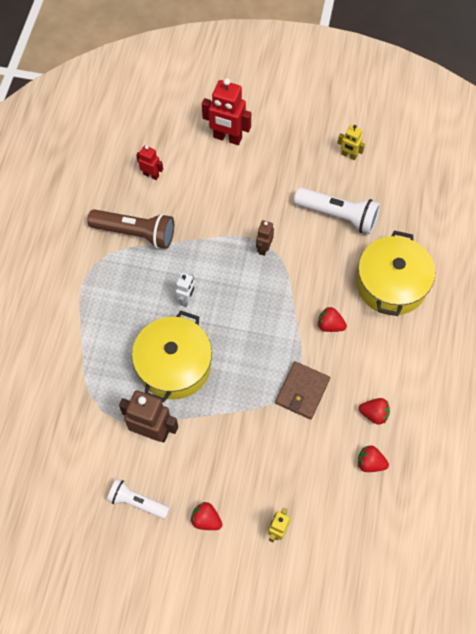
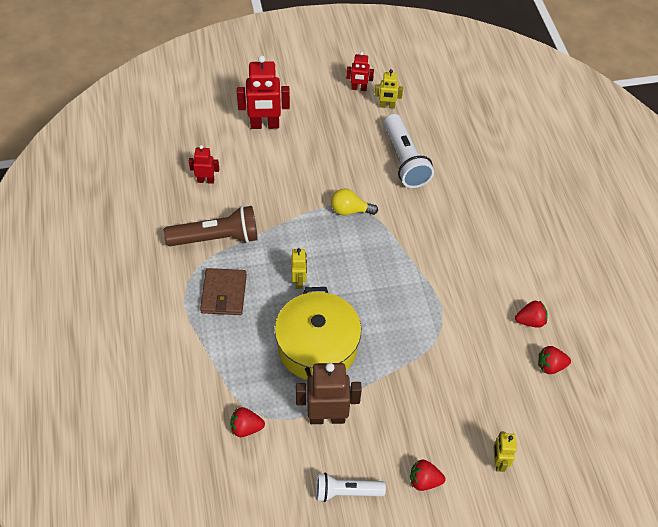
camera: 25 degrees left, 10 degrees down
(187, 299) = (299, 281): white robot -> yellow robot
(264, 248) = (350, 210): brown robot -> yellow light bulb
(302, 391) = (453, 325): brown wallet -> brown wallet (224, 293)
(330, 325) = (448, 257): red strawberry -> red strawberry (246, 428)
(331, 129) = (359, 88): none -> red robot
(338, 215) = (404, 160): white flashlight -> white flashlight turned 75 degrees clockwise
(391, 284) = (484, 203): yellow pot -> none

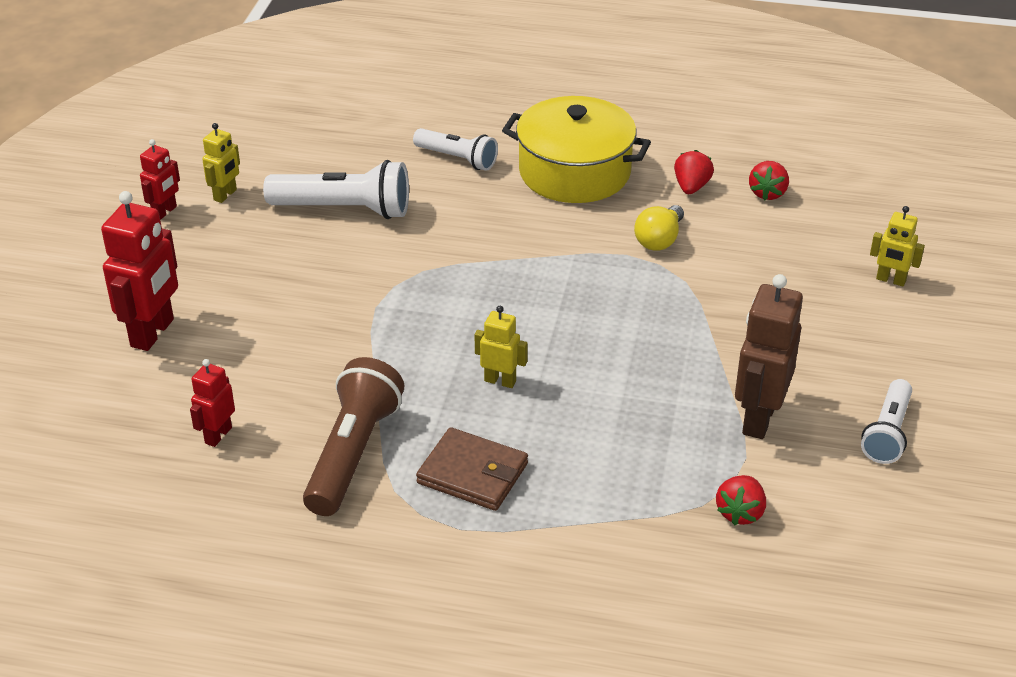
camera: 65 degrees left, 15 degrees down
(317, 347) = (631, 394): yellow pot -> yellow pot (574, 172)
(350, 210) = (400, 290): yellow light bulb -> yellow light bulb (659, 240)
(424, 481) = (895, 353): red strawberry -> none
(483, 193) = (457, 159): none -> white flashlight

